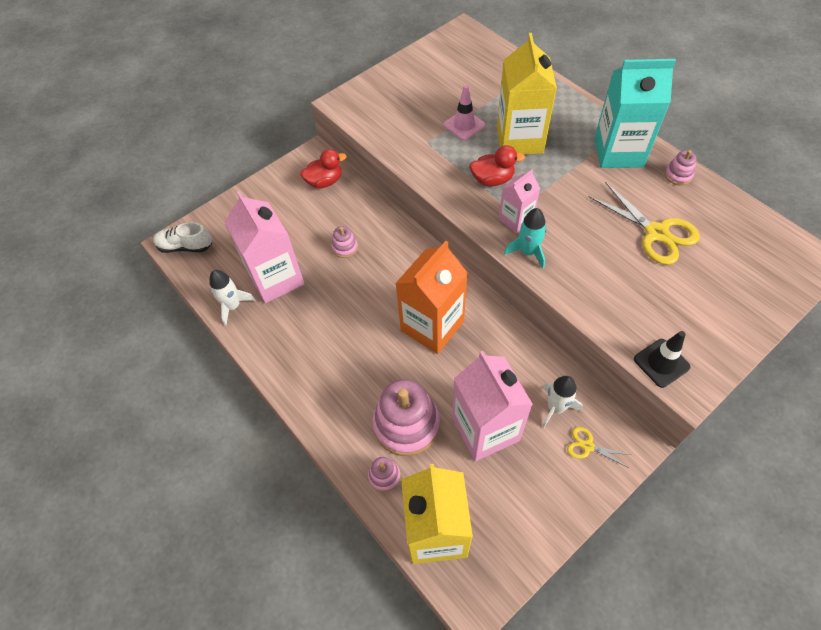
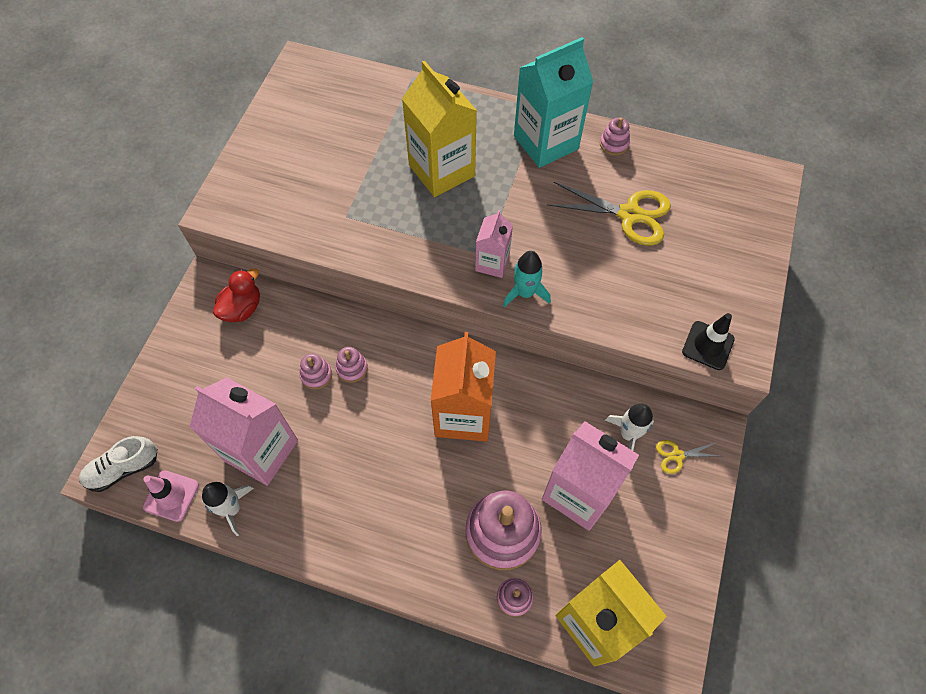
camera: 35 degrees left, 5 degrees up
(372, 255) = (352, 368): none -> pink stacking toy
(464, 125) = (373, 178): pink traffic cone -> pink traffic cone (171, 496)
(492, 180) = (442, 229): red duck -> none

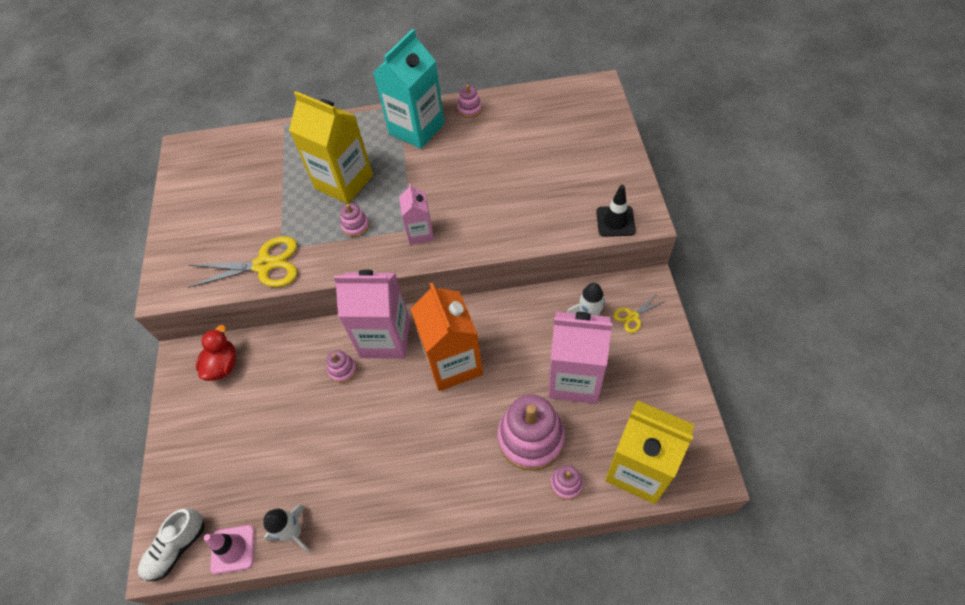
camera: 20 degrees left, 5 degrees down
(261, 450) = (296, 472): pink carton -> pink carton (385, 338)
(316, 375) = (314, 389): pink stacking toy -> pink stacking toy (355, 226)
(525, 293) = (457, 244): turquoise rocket -> none
(629, 214) = (508, 154): yellow scissors -> yellow scissors (264, 265)

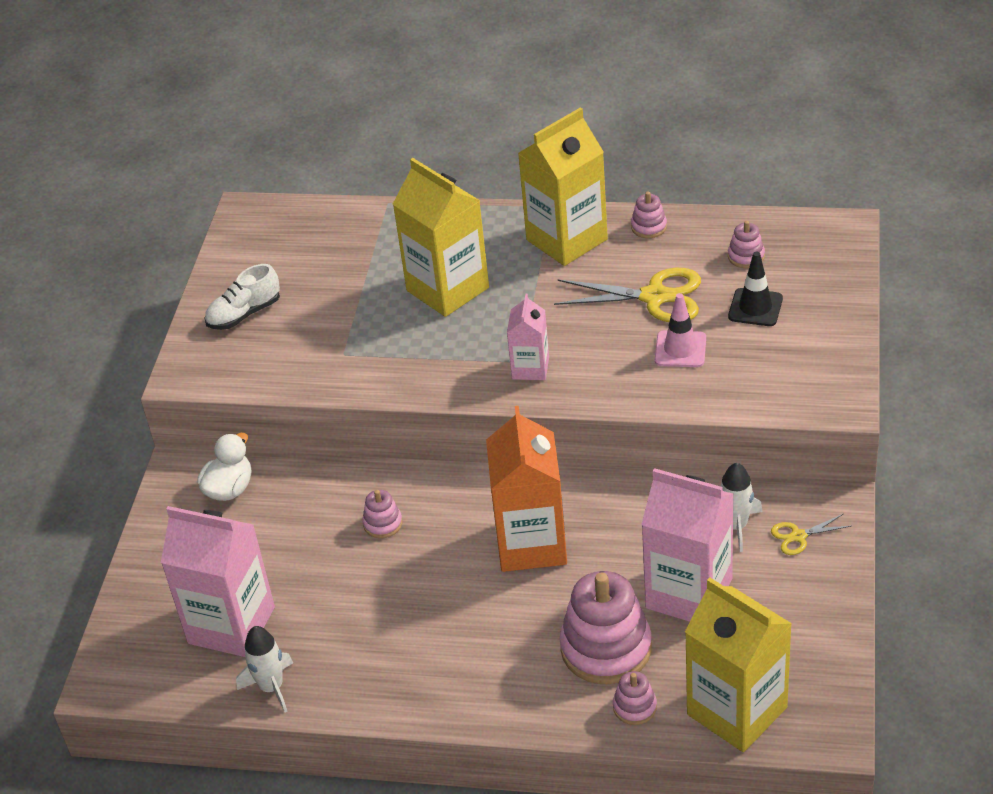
camera: 15 degrees right, 15 degrees down
(177, 548) = (126, 674): white shoe -> white shoe (244, 314)
(223, 365) = (229, 489): red duck -> white duck
(233, 549) = (193, 689): pink traffic cone -> pink traffic cone (680, 349)
(264, 265) = (316, 369): yellow scissors -> yellow scissors (654, 297)
(355, 226) = (447, 345): pink stacking toy -> pink stacking toy (746, 256)
(385, 338) = (450, 497): pink carton -> pink carton (231, 625)
(417, 129) = (566, 240): turquoise carton -> yellow carton
(615, 221) = (800, 401): black traffic cone -> black traffic cone (755, 308)

